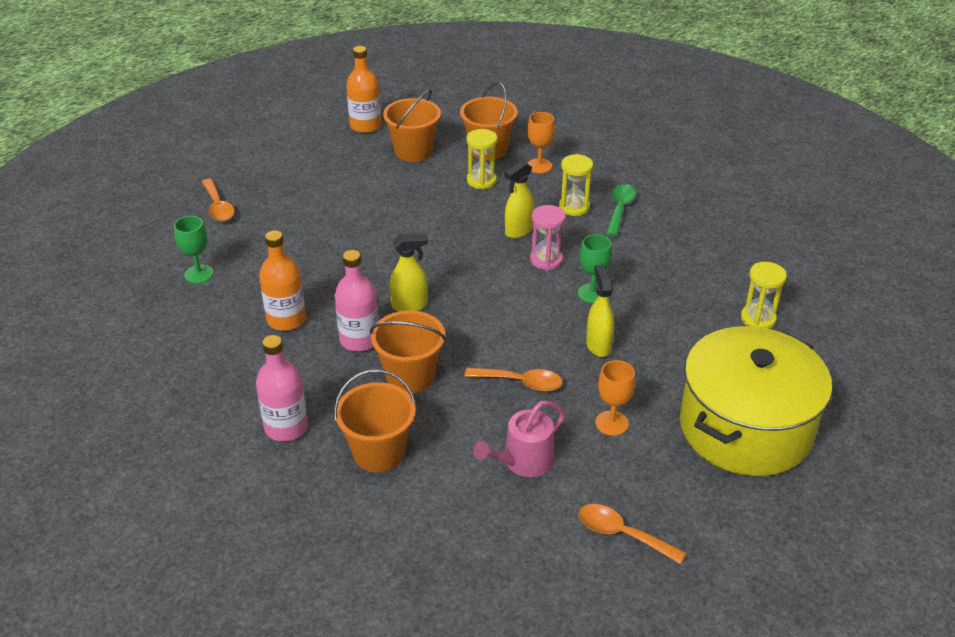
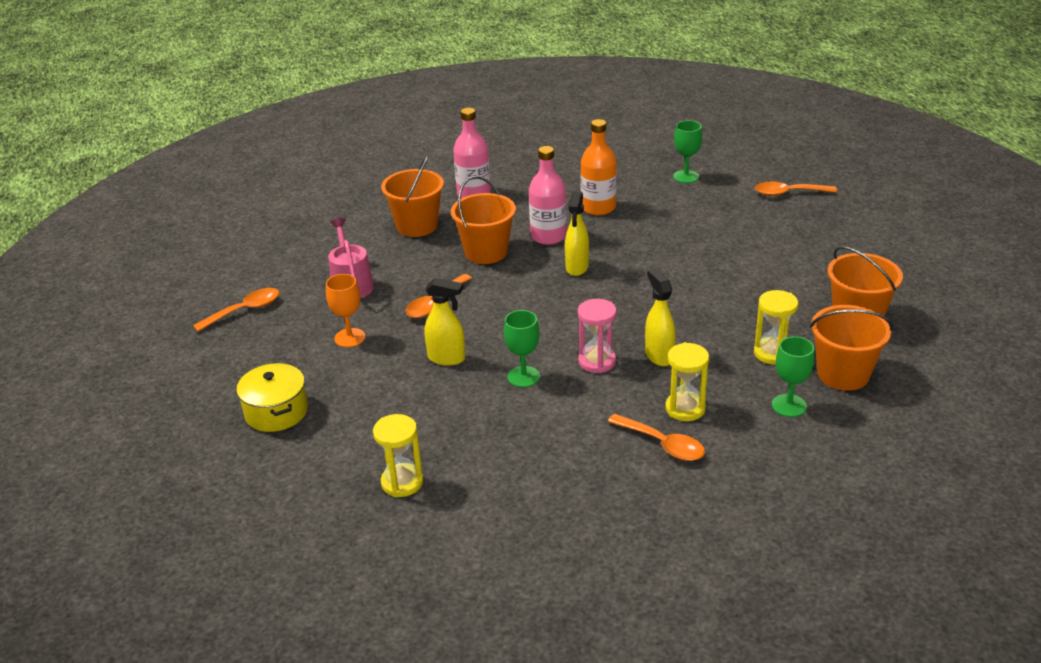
camera: 115 degrees right, 5 degrees down
(365, 126) = (928, 295): orange bottle -> none
(539, 166) = (789, 405): orange goblet -> green goblet
(619, 209) = (662, 444): green spoon -> orange spoon
(745, 428) = (276, 412): yellow pot -> yellow pot, size x0.48

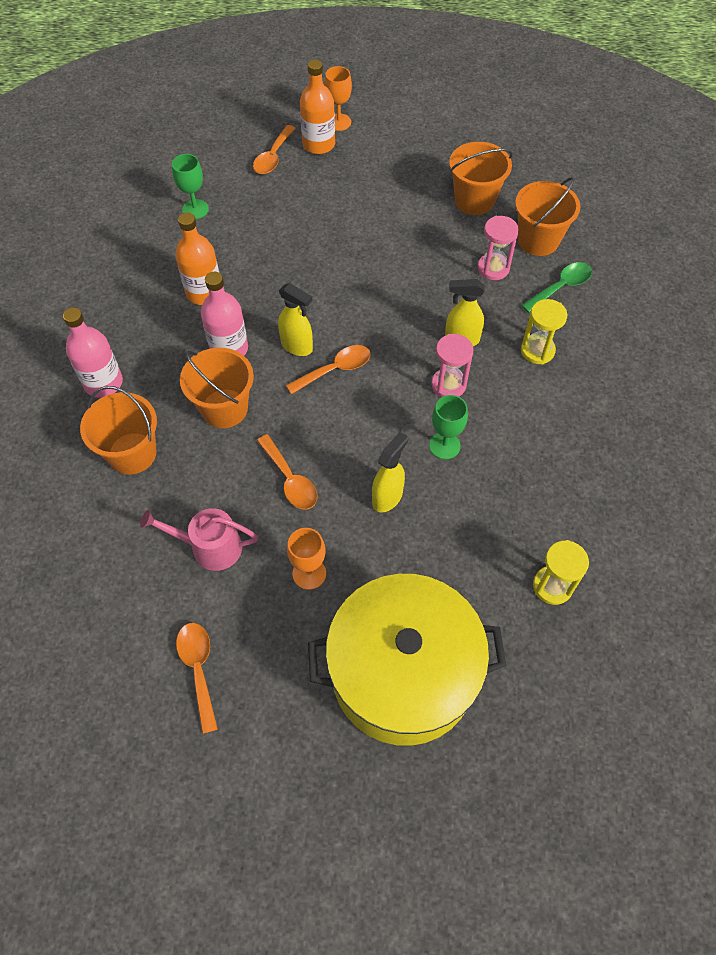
camera: 70 degrees left, 25 degrees up
(276, 412) = (403, 673): yellow pot -> yellow pot, size x2.10
(662, 444) = (574, 382): orange spoon -> orange spoon (335, 370)
(772, 353) = (493, 268): yellow hourglass -> pink hourglass
(789, 405) = (561, 287): green goblet -> green spoon
(831, 211) = (318, 144): none -> orange bottle
(874, 212) = (339, 122): none -> orange goblet

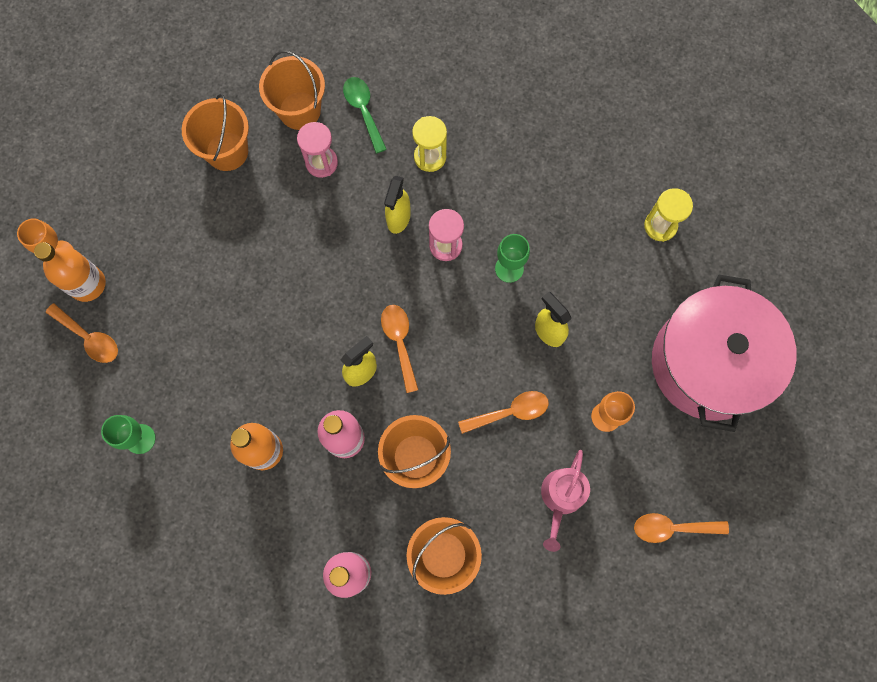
camera: 75 degrees left, 15 degrees up
(403, 673) = (708, 363): yellow pot -> pink pot

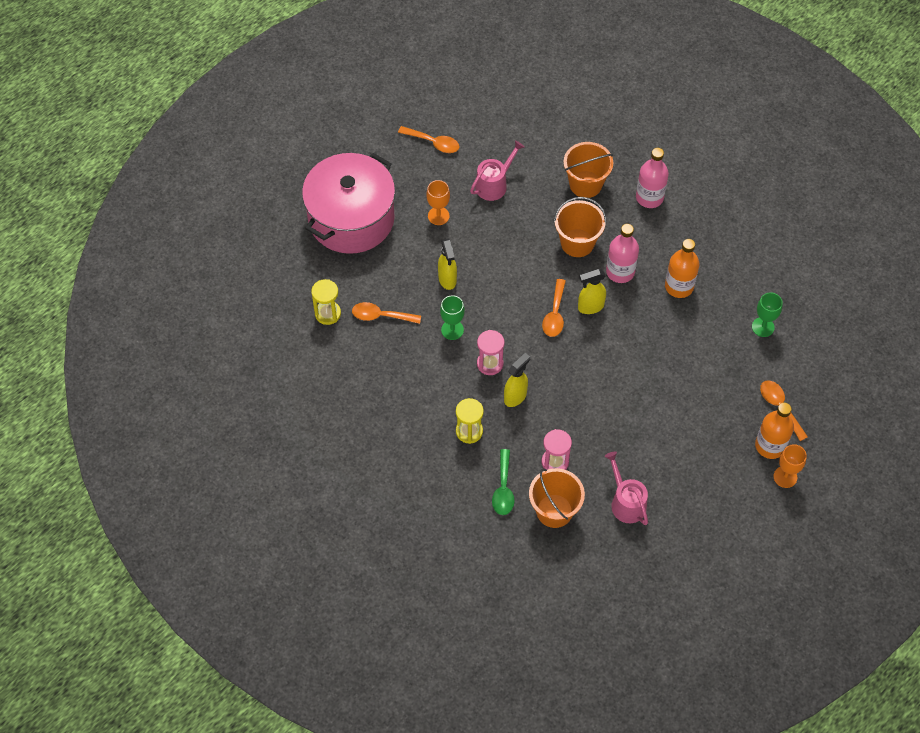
camera: 155 degrees left, 15 degrees down
(227, 151) = (626, 502): orange bucket -> pink watering can
(510, 412) = (501, 243): orange spoon -> orange spoon (381, 316)

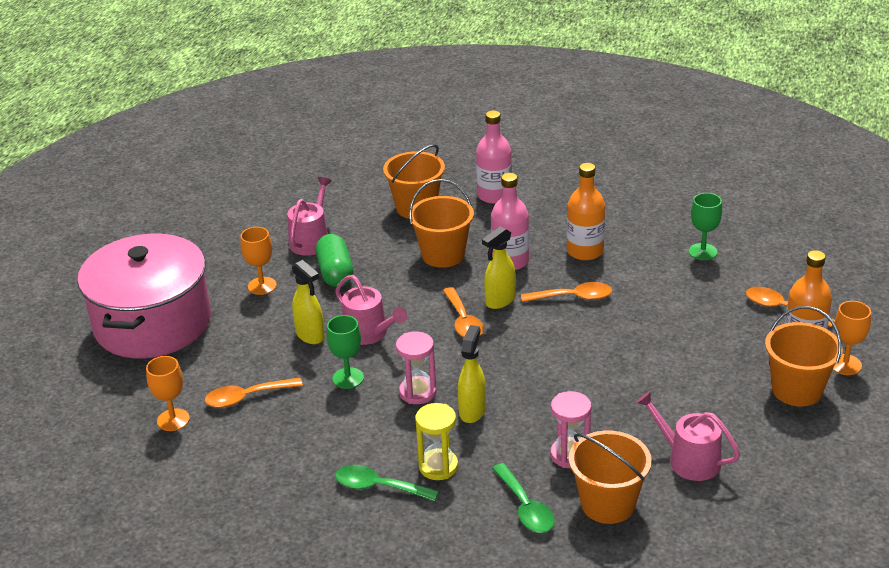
camera: 25 degrees left, 25 degrees down
(328, 313) = (173, 420): yellow hourglass -> orange goblet
(425, 429) = (379, 487): none -> green spoon
(433, 143) = (215, 230): orange spoon -> orange spoon (573, 297)
(486, 296) = (369, 333): none -> pink watering can
(494, 226) = (335, 273): none -> green capsule
(736, 482) = (797, 390): none -> orange bucket

